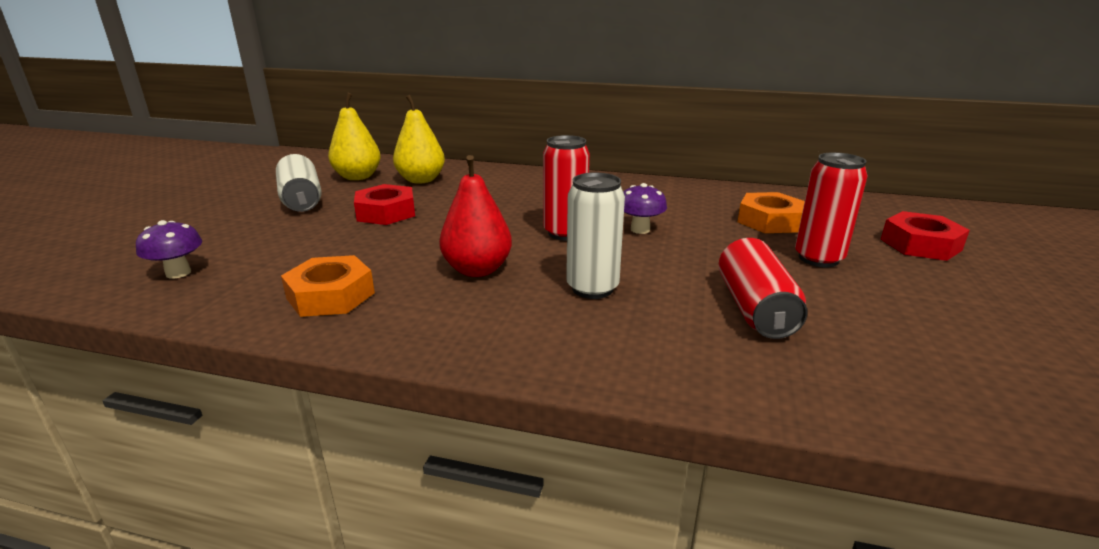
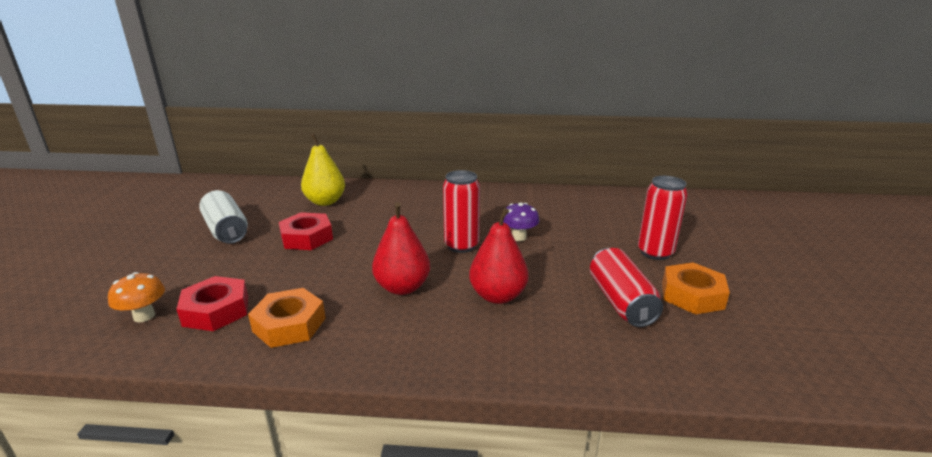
camera: 10 degrees left, 0 degrees up
(178, 273) = (144, 316): purple mushroom -> orange mushroom
(358, 177) = (268, 202): yellow pear -> none
(592, 288) = (498, 296): white can -> red pear
(769, 221) = (613, 221): orange nut -> orange nut (692, 295)
(920, 244) = (722, 233): red nut -> red nut (216, 310)

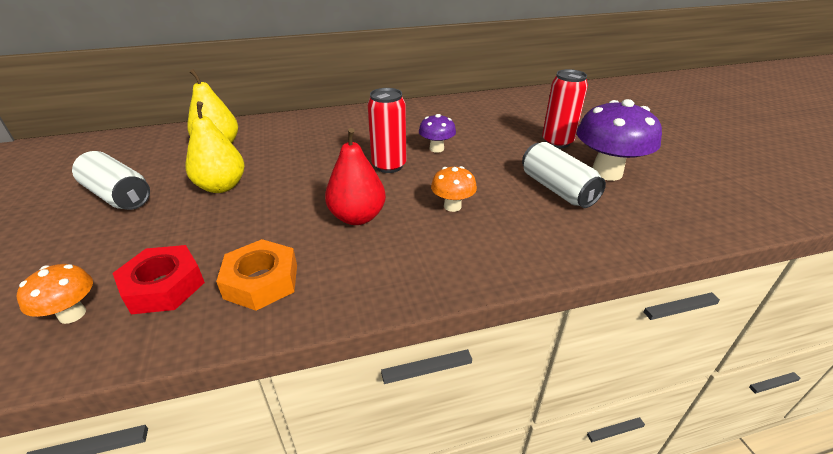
camera: 20 degrees left, 10 degrees up
(307, 237) = (222, 186): red nut -> yellow pear
(498, 296) = (452, 206): red pear -> orange mushroom
(621, 301) = (557, 189): red can -> white can
(692, 295) = (606, 172): orange nut -> purple mushroom

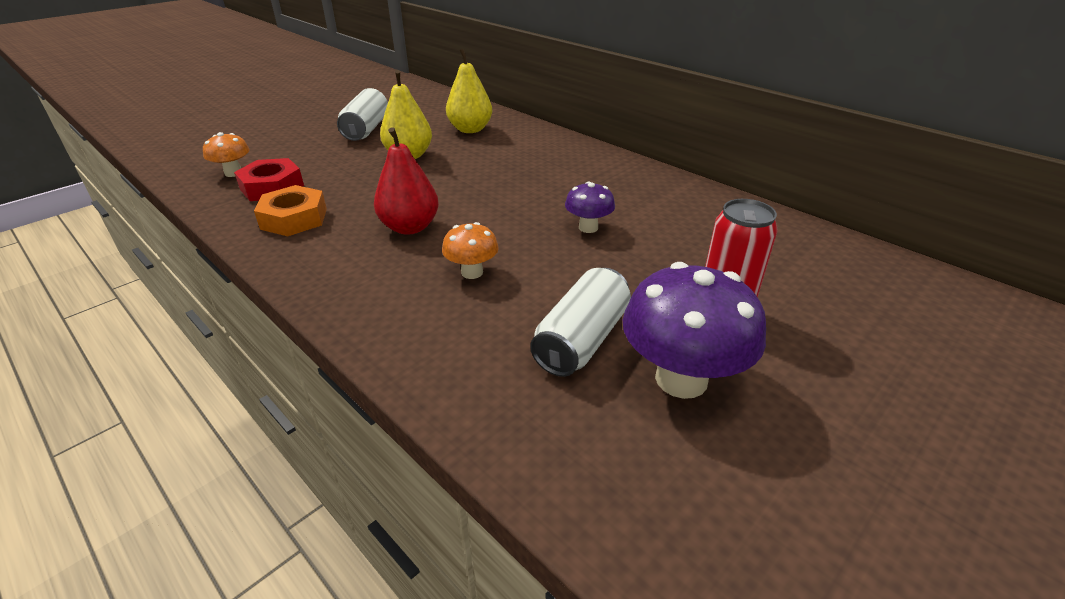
camera: 60 degrees right, 0 degrees up
(389, 166) = (518, 212): red can -> none

